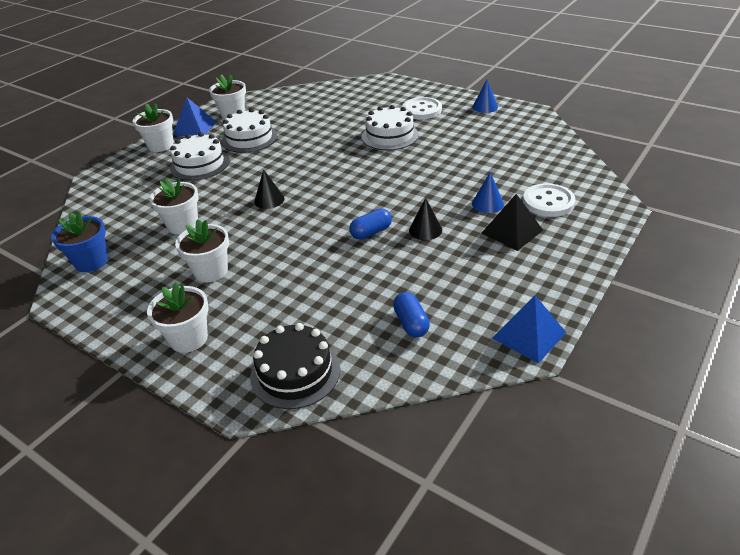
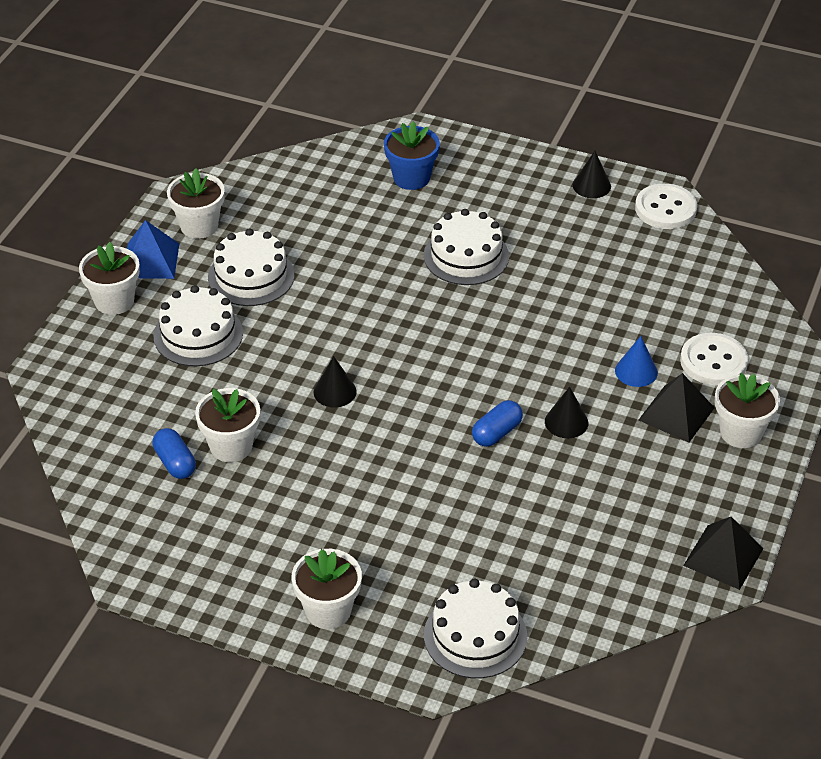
camera: 15 degrees left, 5 degrees up
(91, 262) = (134, 518): blue flower pot -> blue flower pot (411, 178)
(211, 271) = (308, 515): white flower pot -> white flower pot (741, 432)
(295, 372) = (475, 635): black cake -> white cake
(411, 323) = (587, 558): blue capsule -> blue capsule (175, 463)
(422, 110) = (498, 198): white button -> white button (665, 209)
(485, 107) = (591, 185): blue cone -> black cone
(529, 335) = (723, 557): blue pyramid -> black pyramid

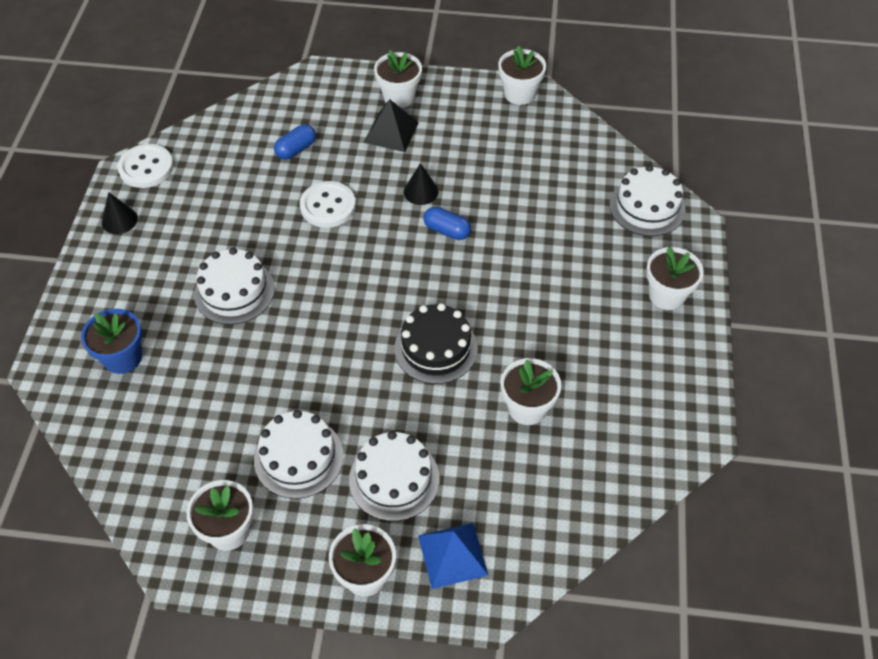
camera: 105 degrees left, 10 degrees up
(150, 260) = (293, 561): blue pyramid -> blue pyramid (452, 555)
(175, 463) = (562, 446): blue capsule -> blue capsule (296, 149)
(335, 391) = (436, 348): black cone -> black cake
(636, 371) = (352, 160): blue cone -> none
(713, 361) = (329, 119): white button -> white button (328, 206)
(723, 557) = (519, 94): black pyramid -> white flower pot

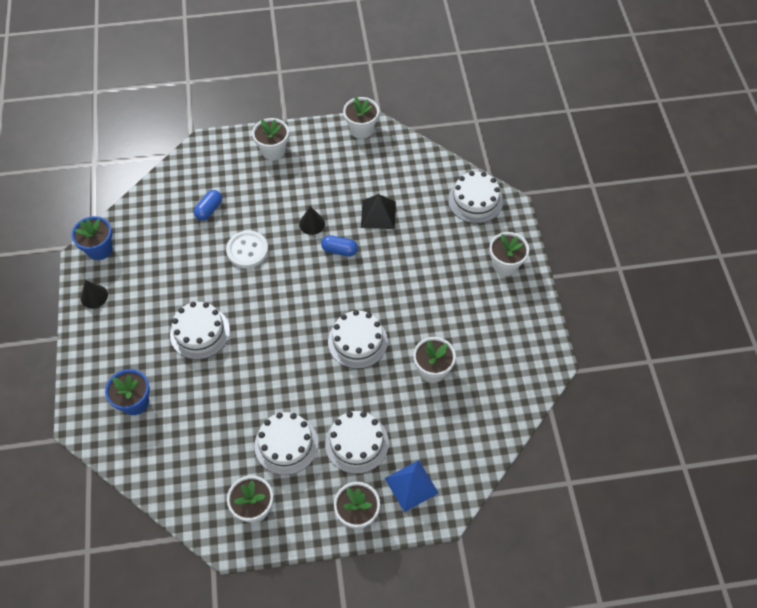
camera: 15 degrees left, 5 degrees up
(146, 168) = (99, 249): white button -> blue flower pot
(391, 132) = (276, 180): black pyramid -> black pyramid (378, 214)
(436, 348) = (357, 341): black cake -> white cake

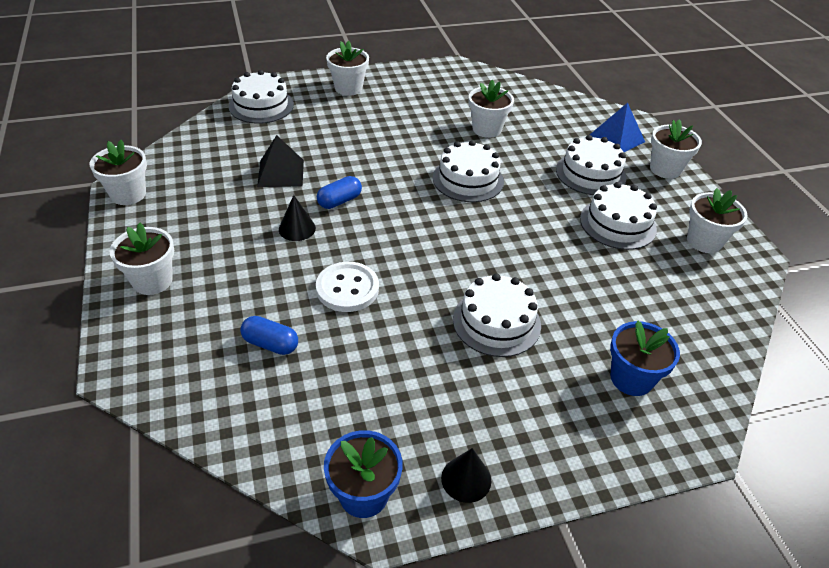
camera: 100 degrees left, 15 degrees down
(339, 250) = (339, 201): blue capsule -> blue capsule turned 45 degrees clockwise

